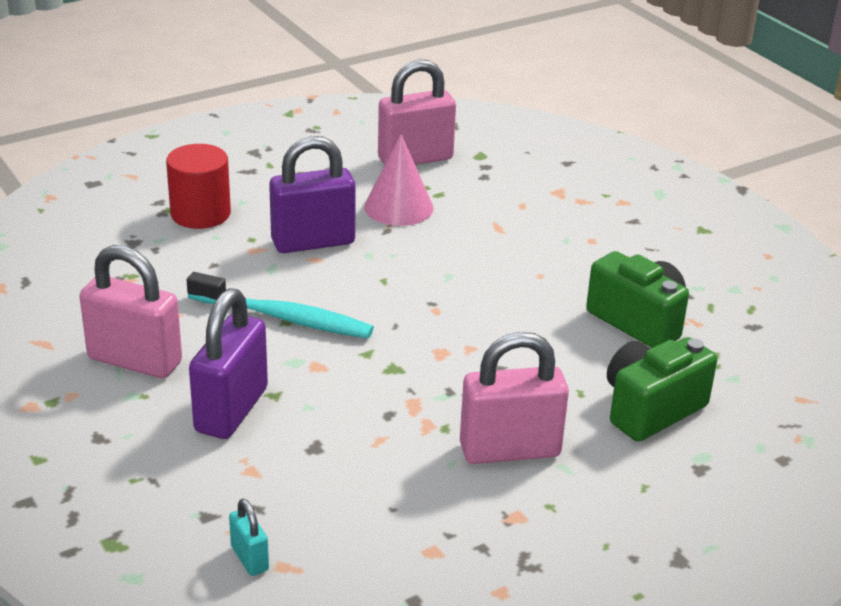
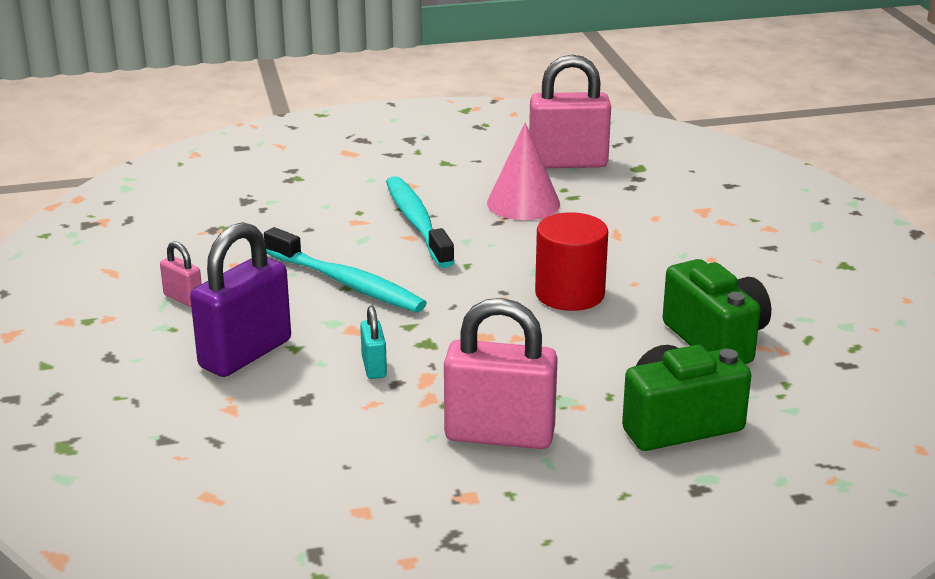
camera: 20 degrees right, 5 degrees down
(135, 360) = (183, 298): pink padlock -> pink padlock, size x0.47
(200, 214) = (324, 184): red cylinder -> red cylinder (569, 294)
(249, 558) = (180, 483): turquoise padlock -> turquoise padlock (374, 367)
(313, 242) = (417, 222): purple padlock -> turquoise toothbrush

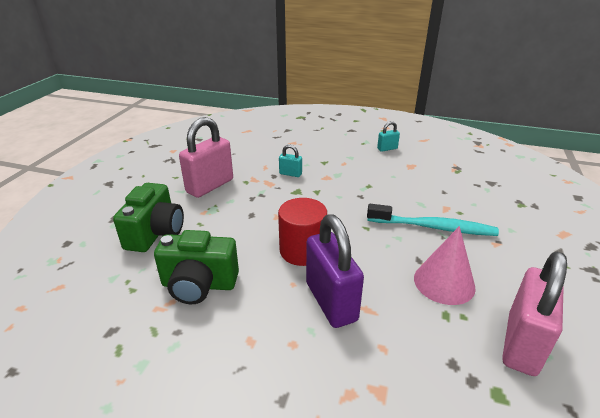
camera: 120 degrees right, 5 degrees up
(183, 298) = (387, 149): pink padlock -> turquoise padlock
(245, 354) = (329, 152): purple padlock -> purple padlock (331, 301)
(347, 283) = (372, 186): turquoise toothbrush -> none

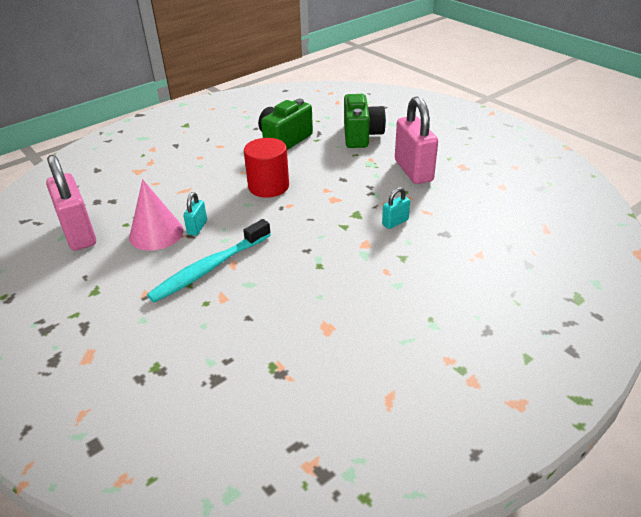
camera: 125 degrees right, 5 degrees up
(155, 233) = (361, 135): green camera -> green camera turned 135 degrees counterclockwise
(331, 301) = (208, 179): purple padlock -> none
(387, 149) = (392, 333): turquoise padlock -> turquoise padlock (197, 227)

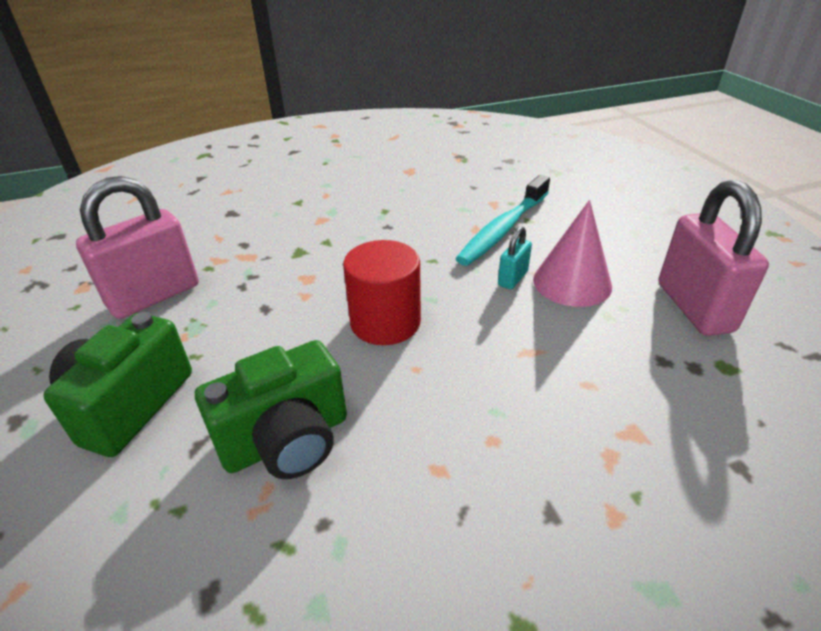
camera: 160 degrees left, 0 degrees up
(209, 268) = (503, 229): turquoise toothbrush -> turquoise toothbrush turned 150 degrees clockwise
(395, 222) = (266, 233): turquoise padlock -> none
(413, 171) = (154, 296): pink padlock -> pink padlock turned 45 degrees clockwise

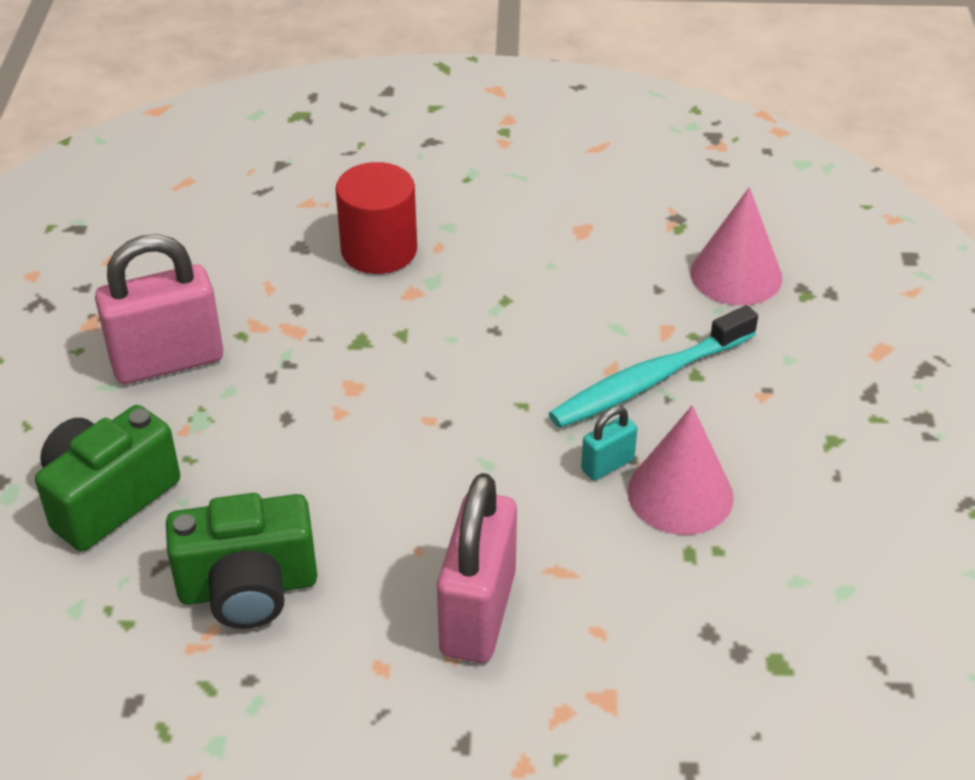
camera: 20 degrees right, 5 degrees up
(385, 322) = (415, 480): red cylinder -> red cylinder (379, 250)
(512, 172) = (736, 275): none -> pink cone
(694, 307) = (809, 577): pink padlock -> pink padlock (478, 613)

